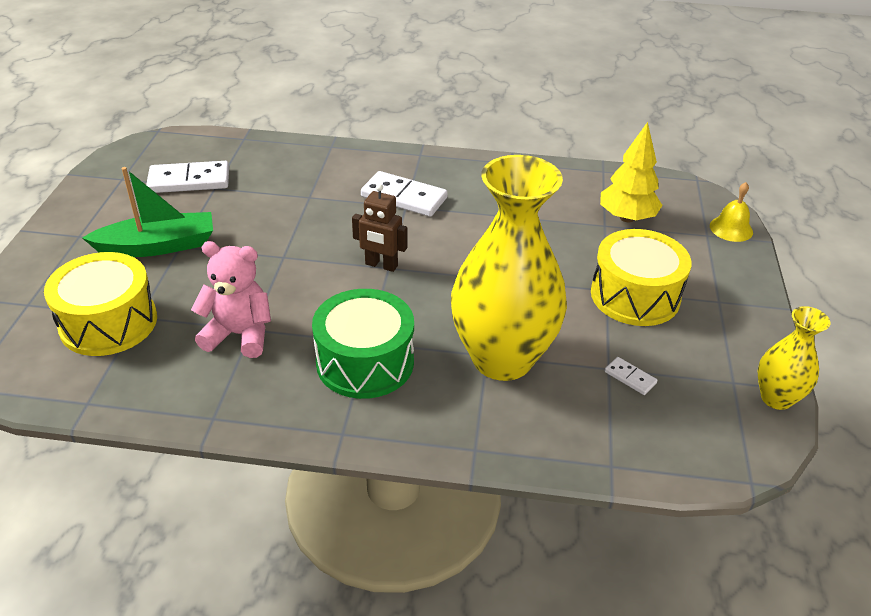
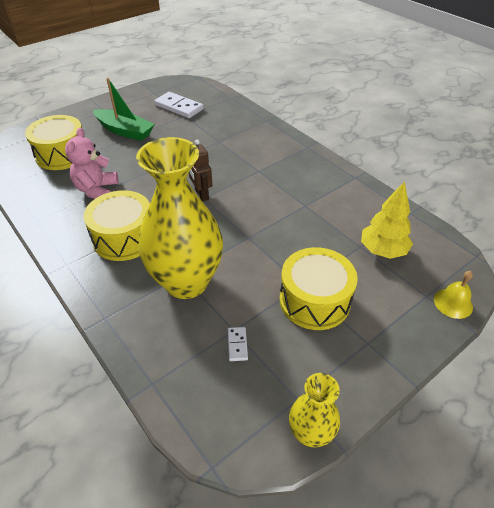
camera: 45 degrees right, 5 degrees up
(239, 334) = (97, 190): pink teddy bear -> pink teddy bear turned 135 degrees counterclockwise
(365, 362) = (124, 238): green drum -> yellow drum
(404, 197) = (264, 166): white domino -> none

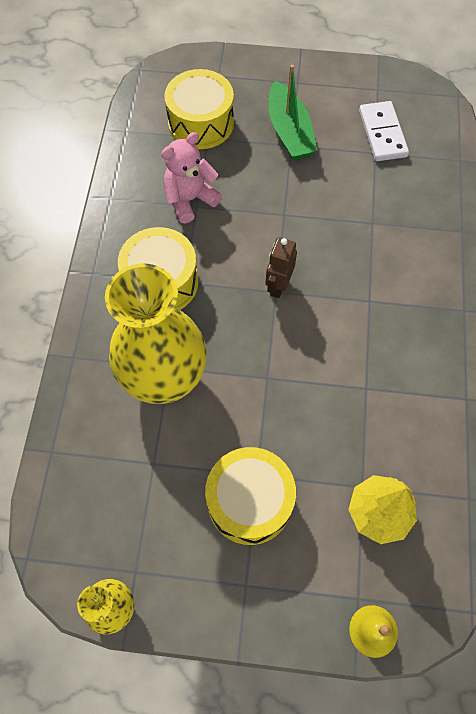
camera: 45 degrees right, 20 degrees up
(237, 345) = (142, 480): white domino -> none

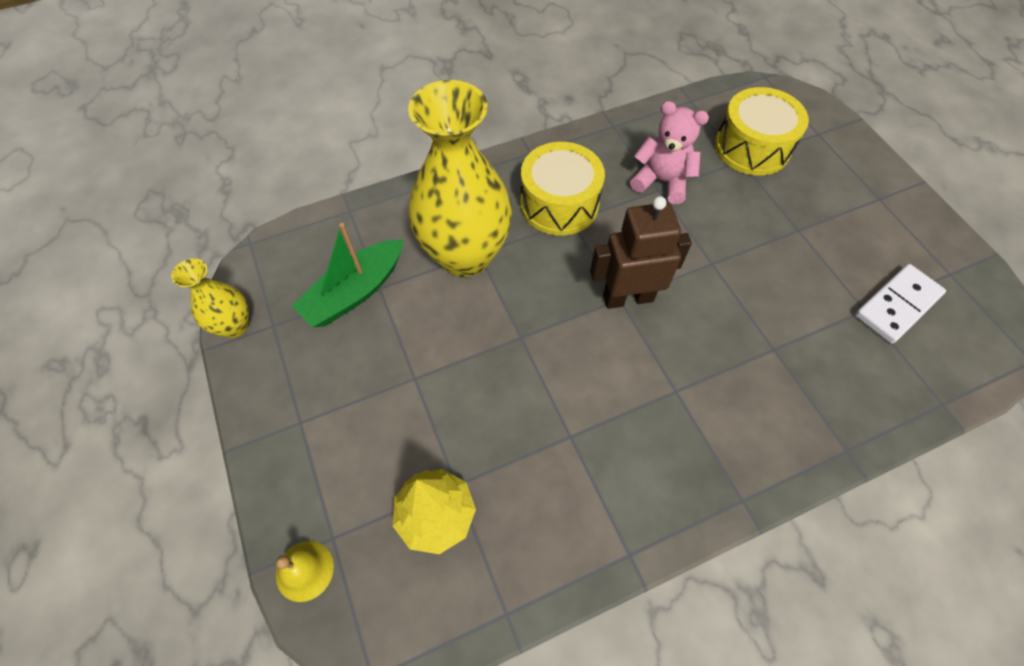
camera: 60 degrees right, 5 degrees down
(249, 501) = (384, 384): yellow drum -> none
(278, 286) = (627, 297): brown robot -> brown robot, size x1.54
(289, 132) = (813, 221): green boat -> green boat (355, 292)

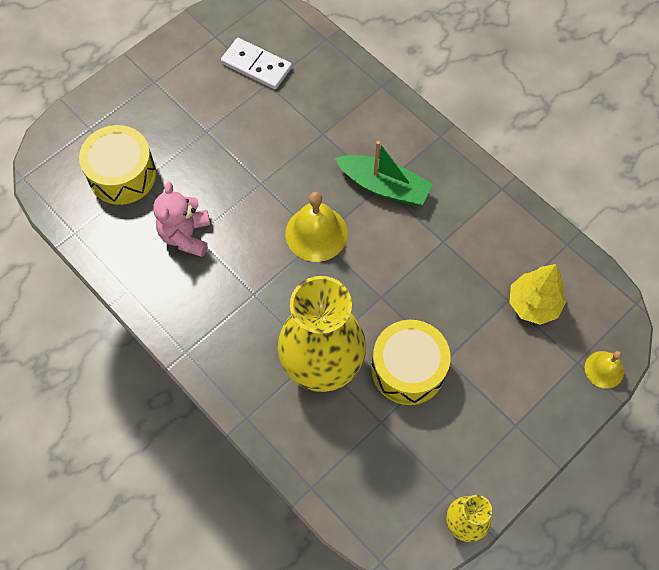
camera: 110 degrees left, 5 degrees up
(355, 292) = (393, 439): green boat -> green boat (384, 186)
(559, 204) = (239, 309): yellow drum -> yellow drum (408, 369)
(627, 297) = (316, 233): brown robot -> yellow bell

